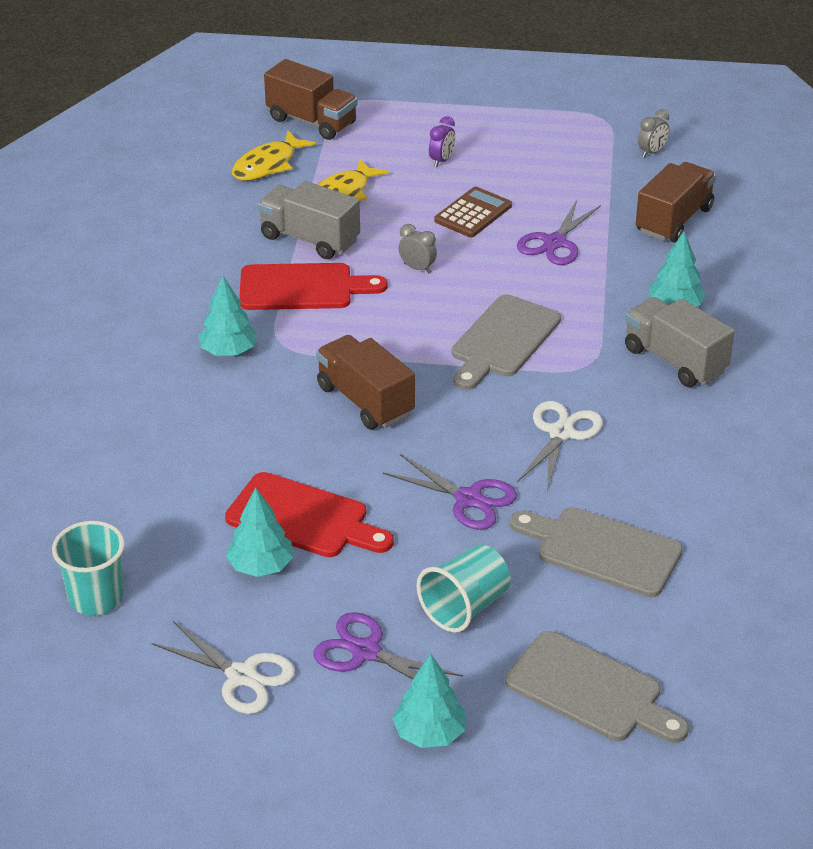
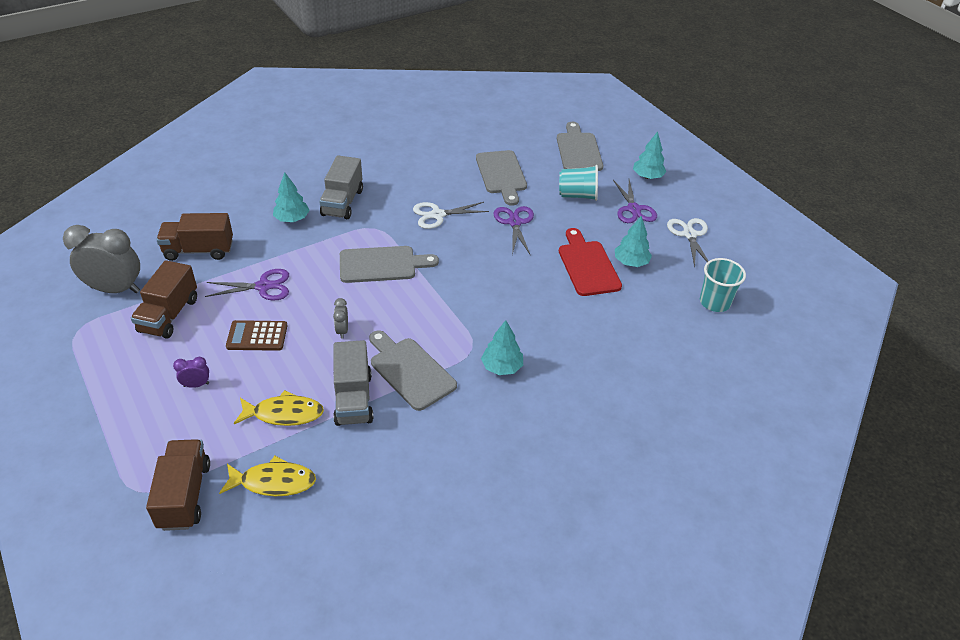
camera: 130 degrees left, 5 degrees up
(302, 288) = (410, 371): red cutting board -> grey cutting board
(365, 401) = (484, 289): brown truck -> brown truck (169, 315)
(651, 152) = (115, 289): grey clock -> grey clock, size x2.25

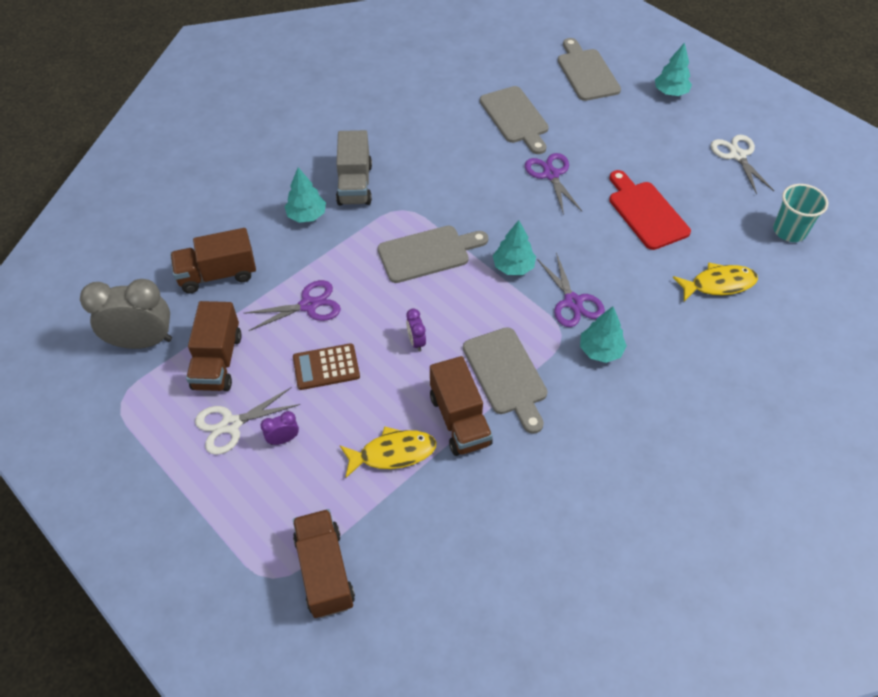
camera: 10 degrees left, 10 degrees up
(274, 482) = (413, 534): yellow fish -> yellow fish (718, 284)
(342, 331) = (416, 342): grey clock -> purple clock
(353, 399) = (459, 420): grey truck -> brown truck
(410, 371) = (506, 375): grey cutting board -> grey cutting board turned 150 degrees counterclockwise
(437, 215) = (465, 180): white scissors -> white scissors (231, 424)
(577, 195) = (605, 129): turquoise cup -> none
(631, 262) = (689, 200): turquoise tree -> turquoise tree (513, 267)
(633, 209) = (670, 135): purple scissors -> purple scissors (573, 302)

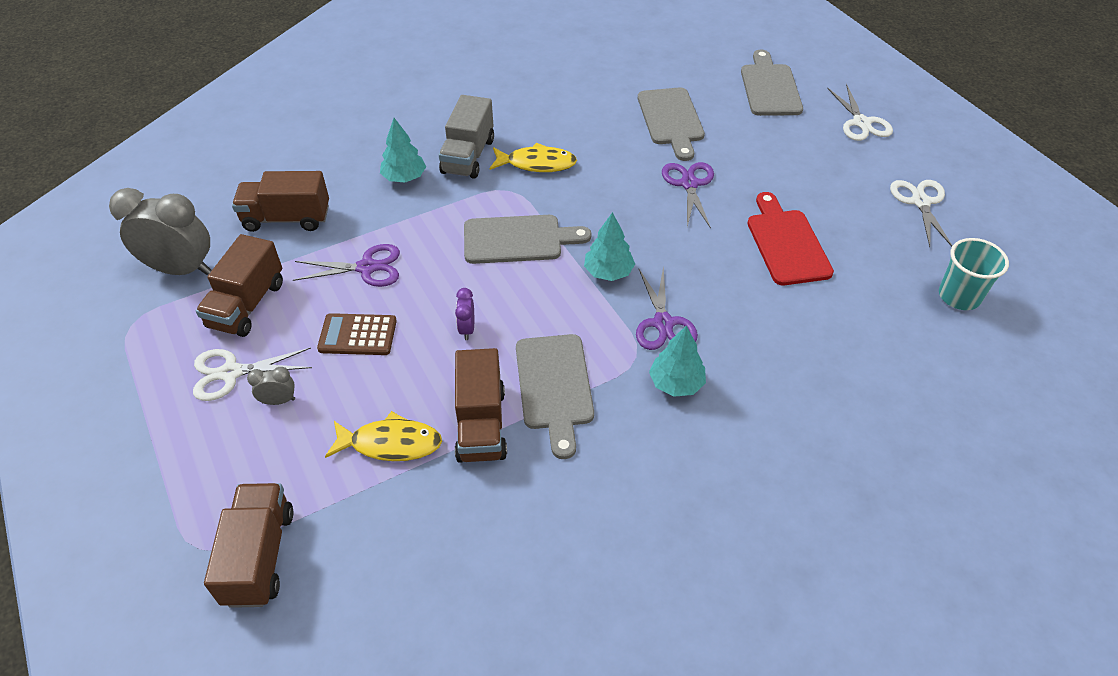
camera: 15 degrees right, 5 degrees down
(283, 439) = (279, 401): purple clock -> grey clock
(670, 92) = (861, 123): turquoise tree -> white scissors
(718, 284) = (848, 339): yellow fish -> yellow fish (537, 164)

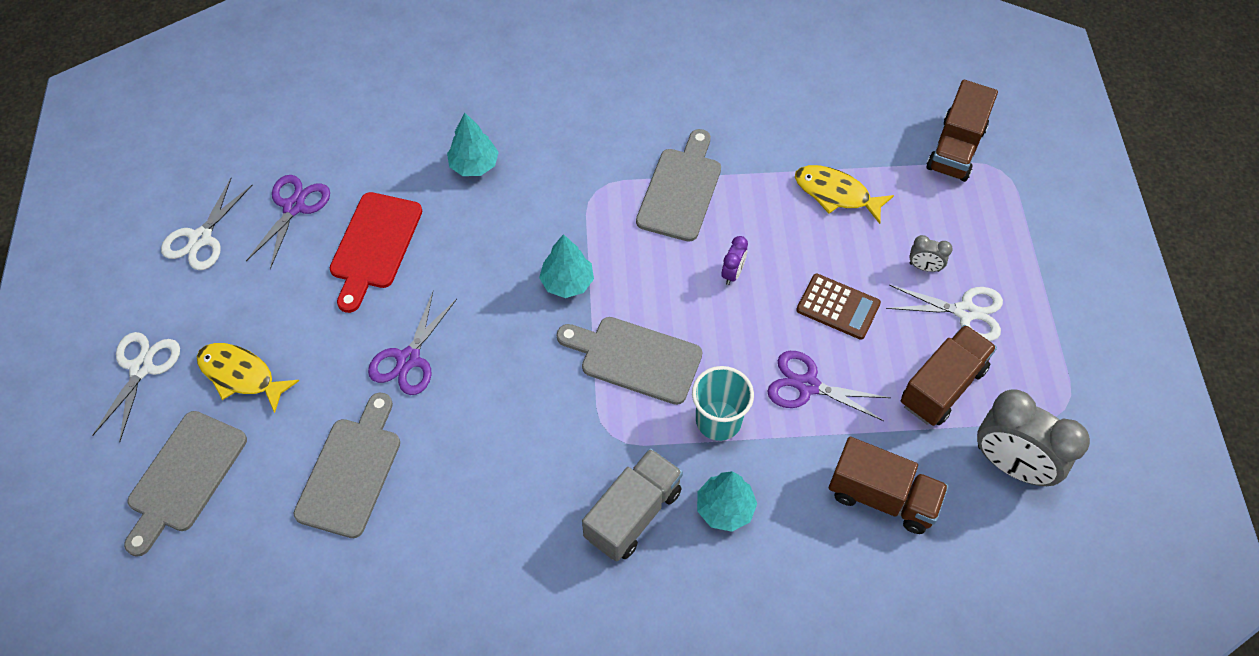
camera: 155 degrees left, 10 degrees up
(481, 424) = (756, 182): brown truck -> none
(537, 164) = (557, 464): yellow fish -> yellow fish (241, 375)
(663, 323) = (552, 210): purple scissors -> purple scissors (294, 207)
(676, 383) = (579, 155): turquoise tree -> turquoise tree (474, 165)
(959, 296) = (279, 135): turquoise cup -> turquoise cup (718, 420)

